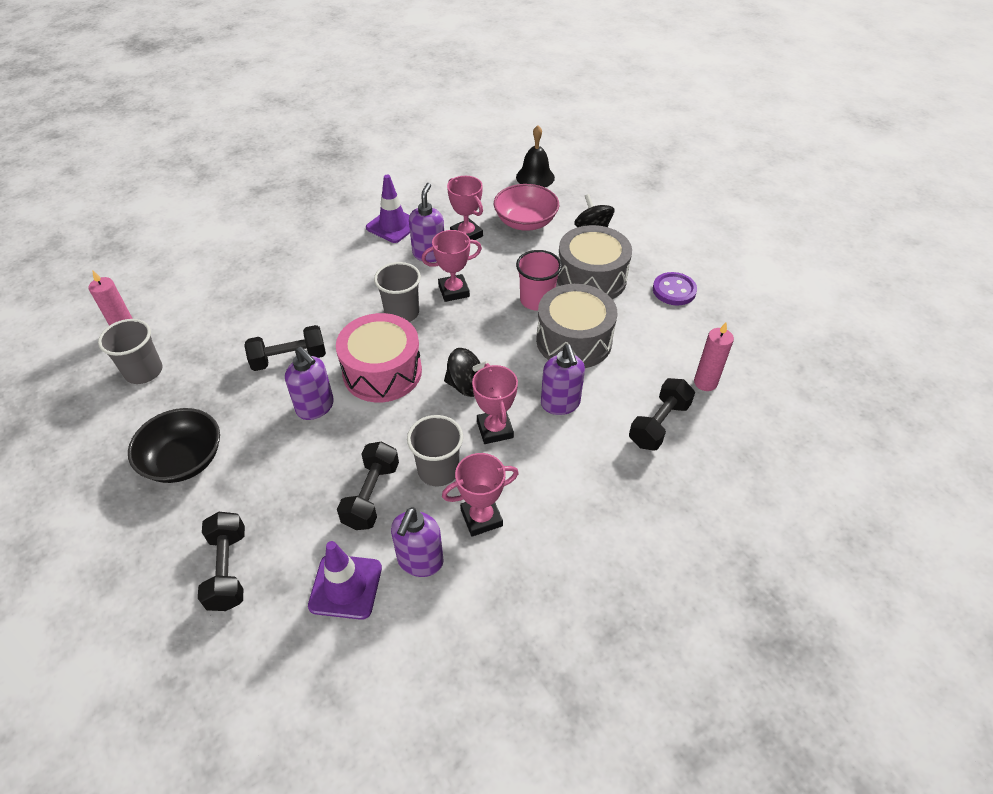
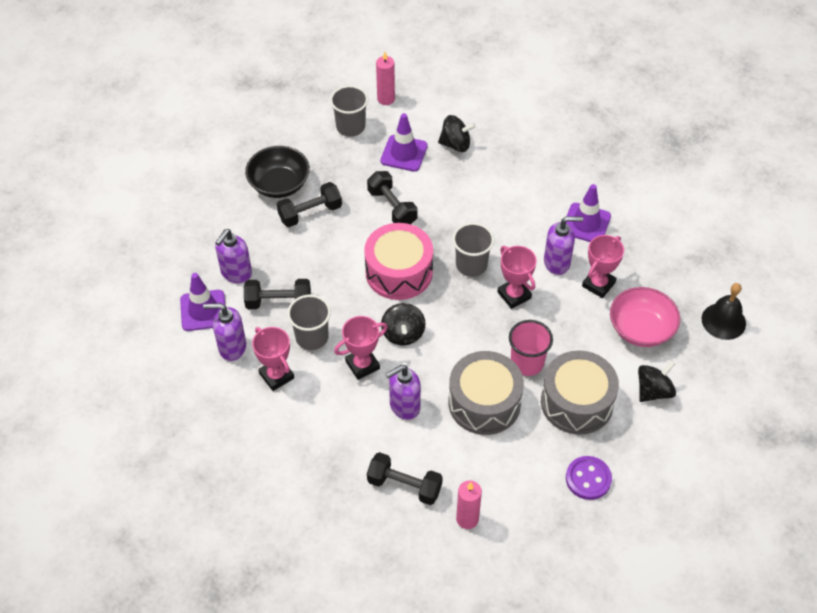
camera: 75 degrees right, 5 degrees up
(218, 333) = (404, 153): none -> purple traffic cone
(228, 570) = (201, 243): black dumbbell -> black dumbbell (310, 213)
(235, 290) = (455, 144): none -> black spinning top
(315, 407) = (349, 241): purple soap dispenser -> purple soap dispenser (236, 273)

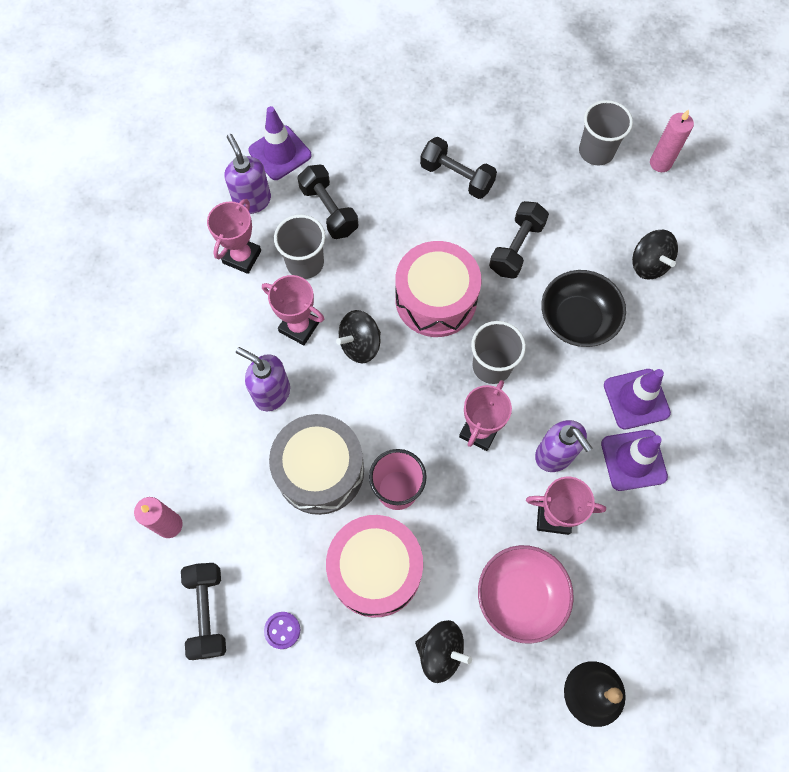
camera: 60 degrees right, 15 degrees up
(236, 273) = (340, 155): purple soap dispenser -> none
(279, 184) = (474, 130): black bowl -> black bowl (577, 319)
(404, 153) = (597, 220): purple traffic cone -> purple traffic cone (636, 399)
(404, 485) = (178, 442): black dumbbell -> black dumbbell (207, 612)
(576, 402) = (375, 569): grey drum -> pink drum
(588, 479) = (282, 630): purple button -> purple button, size x0.63

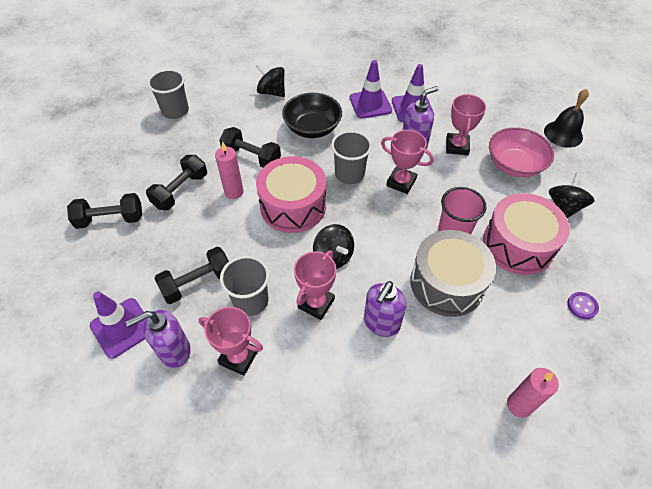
camera: 90 degrees left, 15 degrees down
(207, 612) = (586, 364): black dumbbell -> black dumbbell (110, 219)
(648, 264) = (272, 92): black spinning top -> black spinning top turned 120 degrees counterclockwise
(660, 163) = (192, 81): pink candle -> pink candle (234, 192)

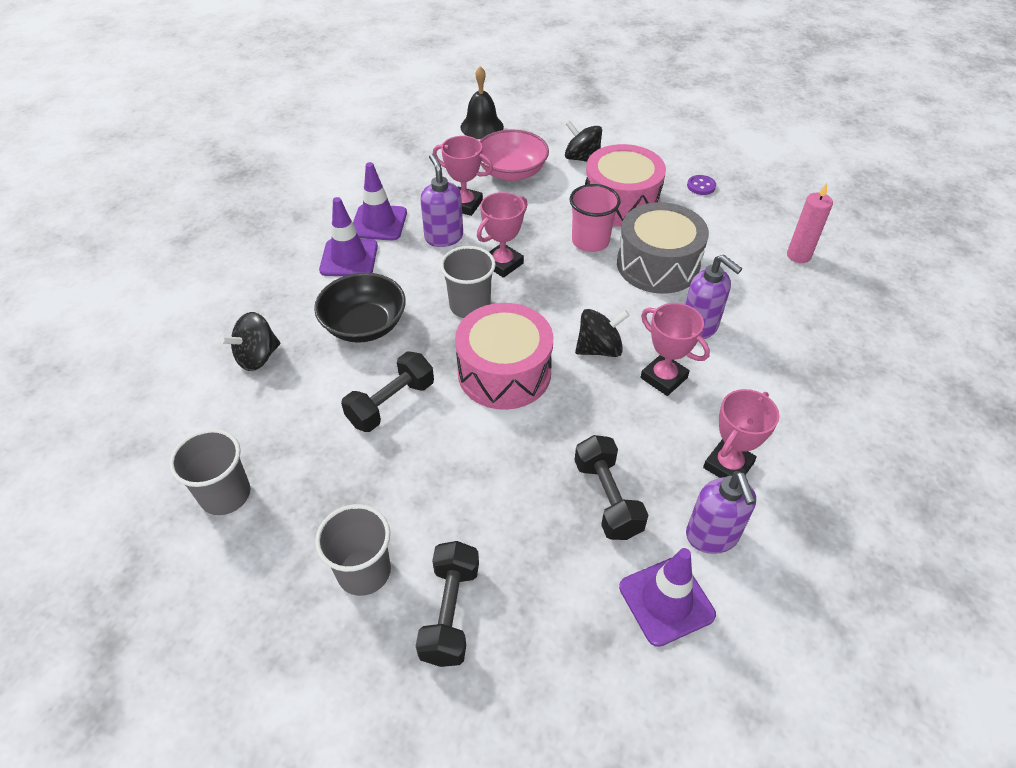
camera: 75 degrees left, 5 degrees down
(180, 191) = (424, 503): black dumbbell -> none
(234, 192) = (454, 434): pink candle -> none
(251, 301) = (648, 441): grey cup -> grey cup (364, 571)

